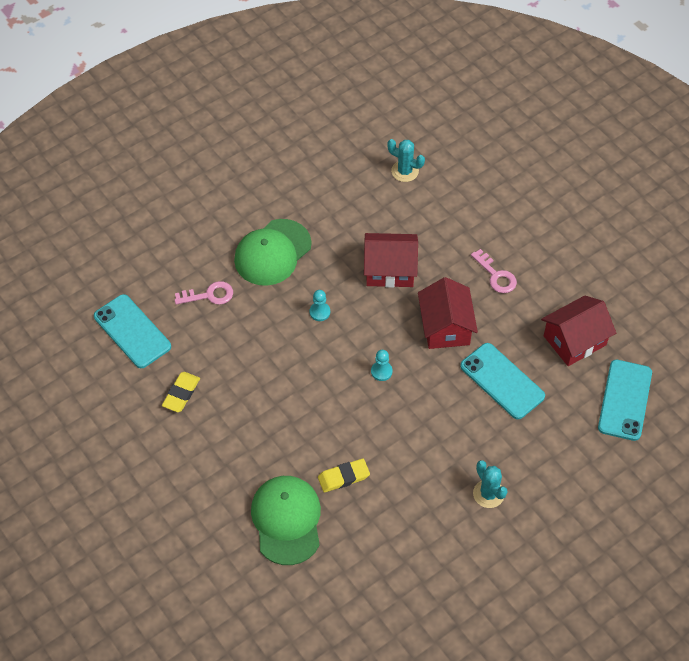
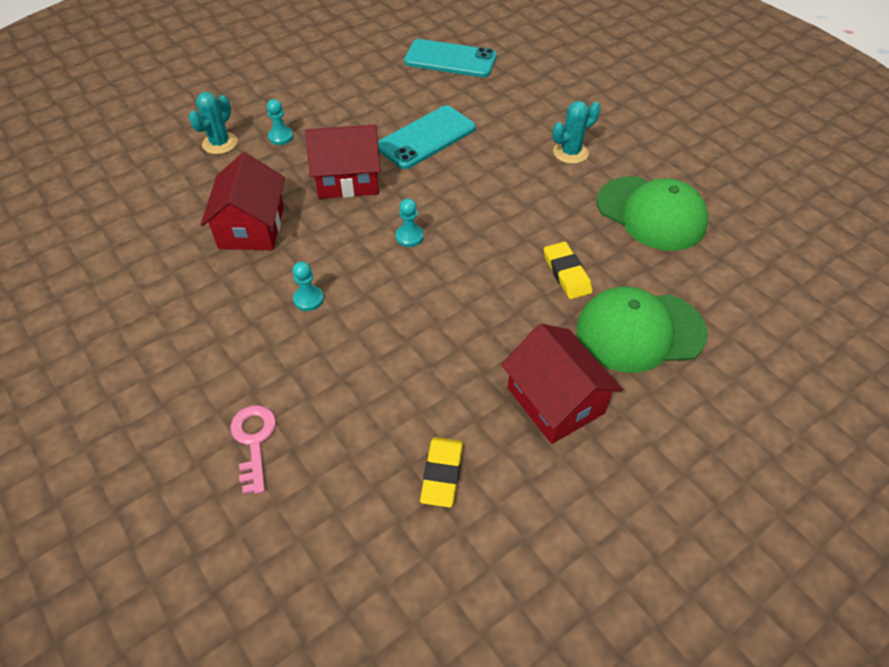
camera: 90 degrees left, 5 degrees down
(132, 331) = (311, 563): turquoise phone -> none
(181, 394) = (442, 474): yellow eraser -> yellow eraser turned 75 degrees clockwise
(272, 252) = (189, 357): green cap -> green cap (651, 213)
(405, 171) = (91, 210): turquoise cactus -> turquoise cactus (220, 143)
(496, 275) = (281, 137): pink key -> turquoise pawn
(574, 340) = (376, 86): red house -> red house (555, 400)

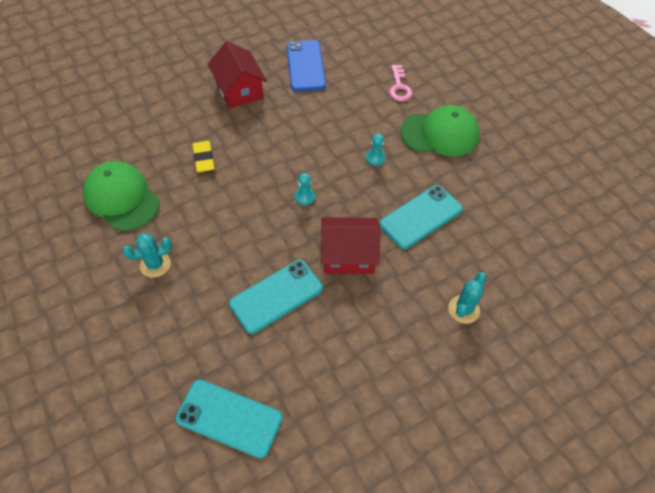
camera: 175 degrees left, 5 degrees up
(251, 227) = (420, 217): red house -> turquoise phone
(281, 137) = (409, 312): turquoise pawn -> none
(442, 474) = (305, 66): yellow eraser -> blue phone
(640, 331) = (175, 119): green cap -> green cap (440, 134)

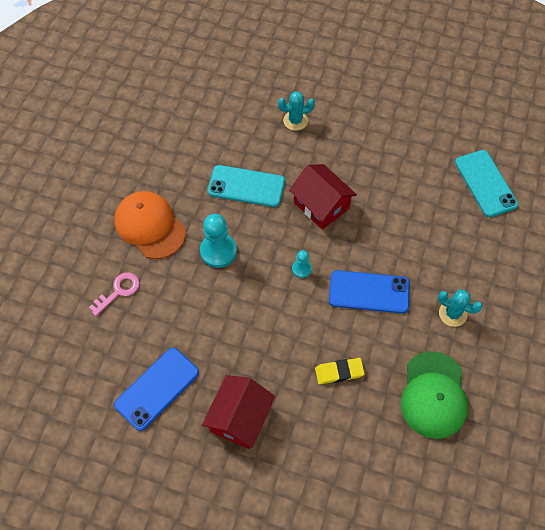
camera: 130 degrees left, 5 degrees up
(204, 158) = (339, 372): yellow eraser -> yellow eraser turned 45 degrees clockwise
(237, 224) = (369, 292): none -> blue phone
(276, 296) = (393, 221): turquoise phone -> none
(375, 158) = (218, 251): turquoise pawn -> turquoise pawn, size x1.89
(440, 134) = (150, 226): green cap -> orange cap

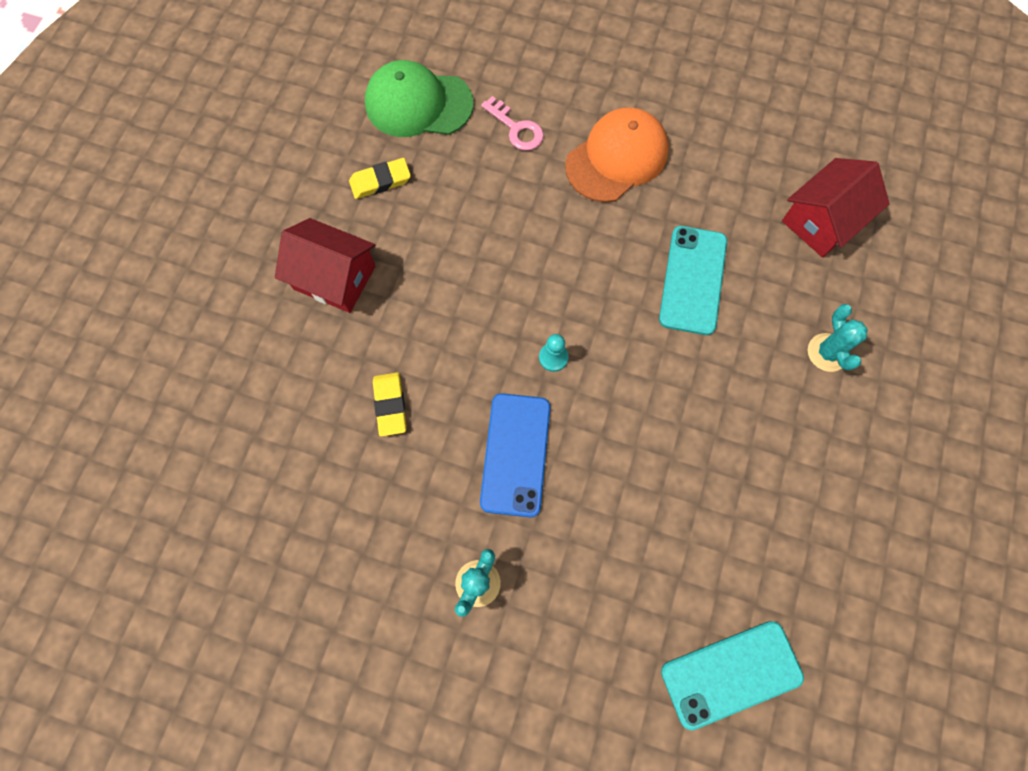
camera: 90 degrees right, 10 degrees up
(157, 388) = (380, 181): blue phone -> yellow eraser
(218, 251) = (580, 245): turquoise pawn -> none
(321, 205) = (666, 389): red house -> red house (822, 221)
(433, 395) = (348, 539): green cap -> green cap (418, 104)

